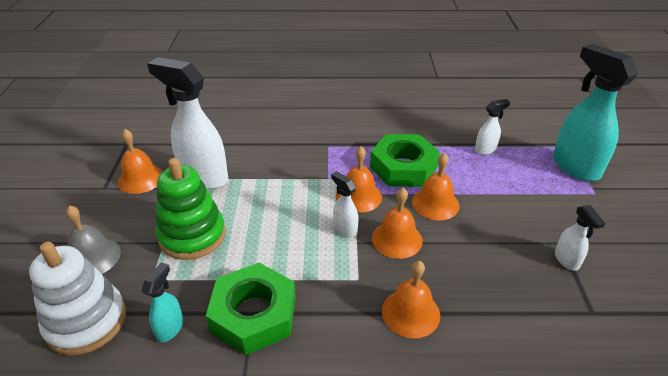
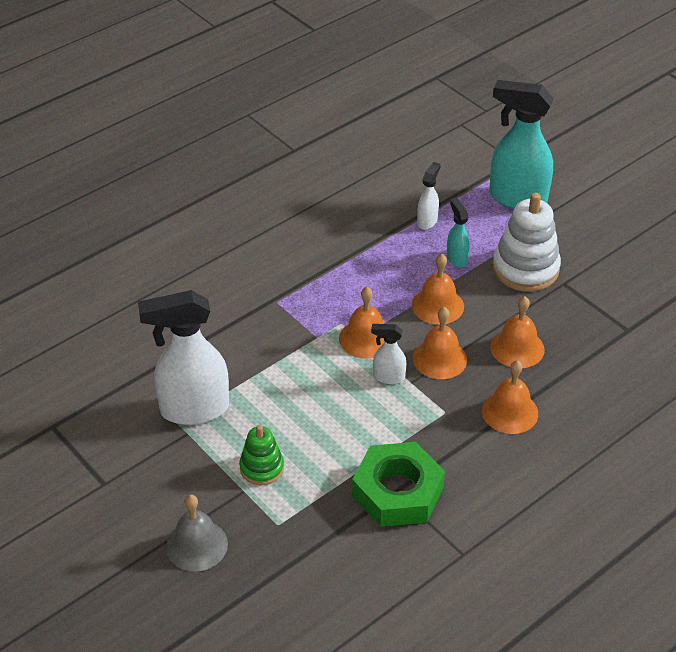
camera: 40 degrees left, 5 degrees up
(86, 321) = (270, 590): white stacking toy -> white stacking toy (525, 269)
(140, 179) = (129, 451): orange bell -> orange bell (517, 348)
(170, 328) = (346, 546): turquoise spray bottle -> turquoise spray bottle (456, 258)
(192, 235) = (262, 468): green stacking toy -> green stacking toy, size x0.58
(403, 167) = (373, 284): green nut -> none
(567, 260) = (580, 297): white spray bottle -> none

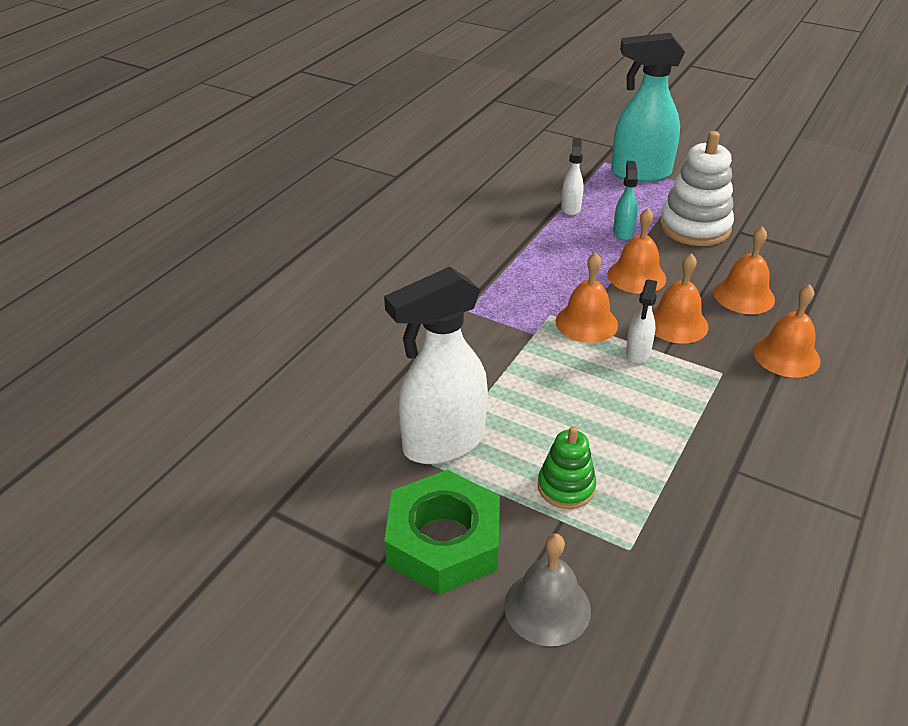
camera: 20 degrees left, 5 degrees down
(388, 377) = (637, 353): white spray bottle -> white spray bottle turned 60 degrees counterclockwise
(397, 492) = (738, 469): green nut -> green nut (443, 541)
(456, 258) = (623, 232): turquoise spray bottle -> turquoise spray bottle turned 45 degrees clockwise

